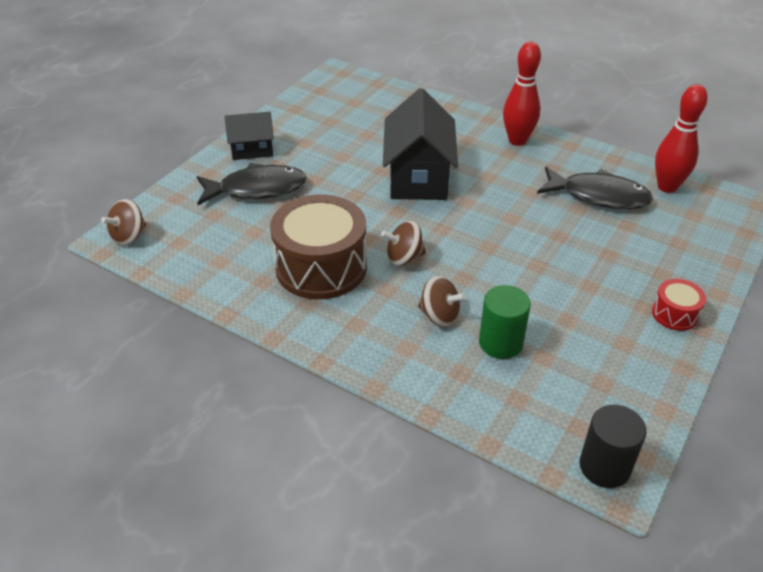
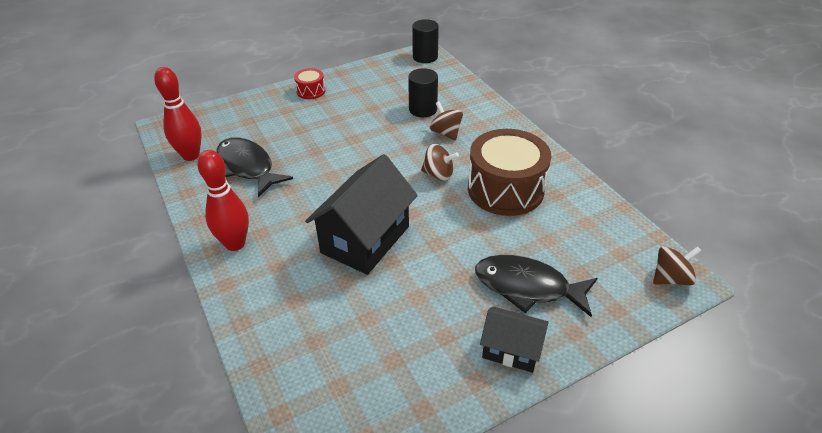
camera: 150 degrees left, 0 degrees up
(500, 343) = (423, 109): green cylinder -> black cylinder

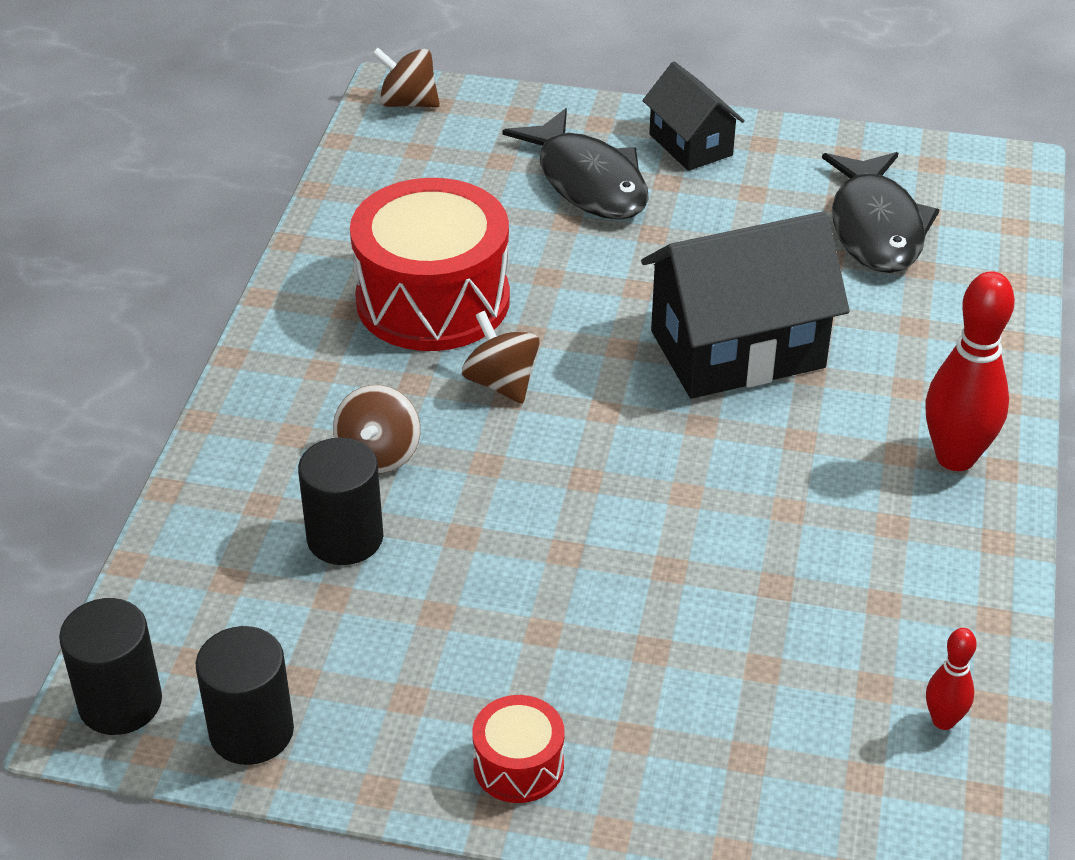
camera: 140 degrees left, 0 degrees up
(191, 155) = (943, 721): red bowling pin -> red bowling pin, size x0.51
(247, 167) = (836, 610): black fish -> black fish (876, 227)
(386, 67) = (251, 731): none -> black cylinder
(505, 189) = (433, 300): brown drum -> red drum

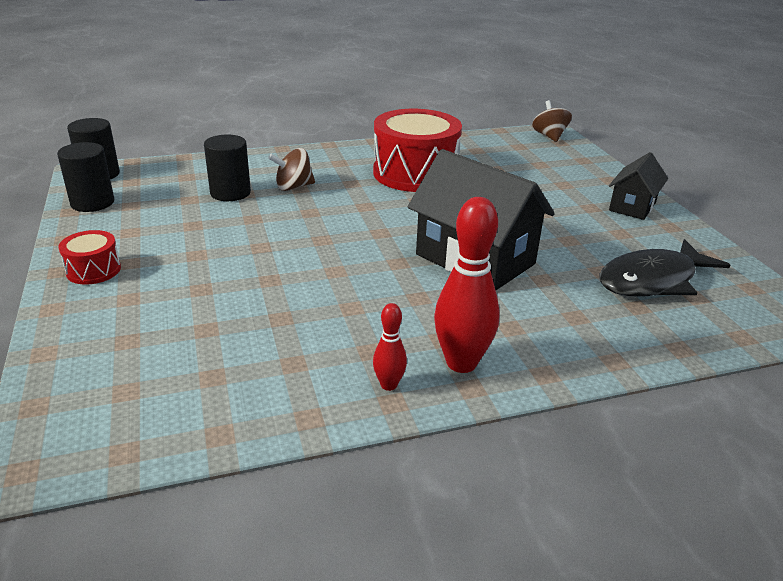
camera: 60 degrees right, 10 degrees down
(501, 383) = (373, 202): brown spinning top -> none
(588, 181) = (557, 187): black fish -> none
(943, 721) = (192, 415): red bowling pin -> red bowling pin (389, 385)

